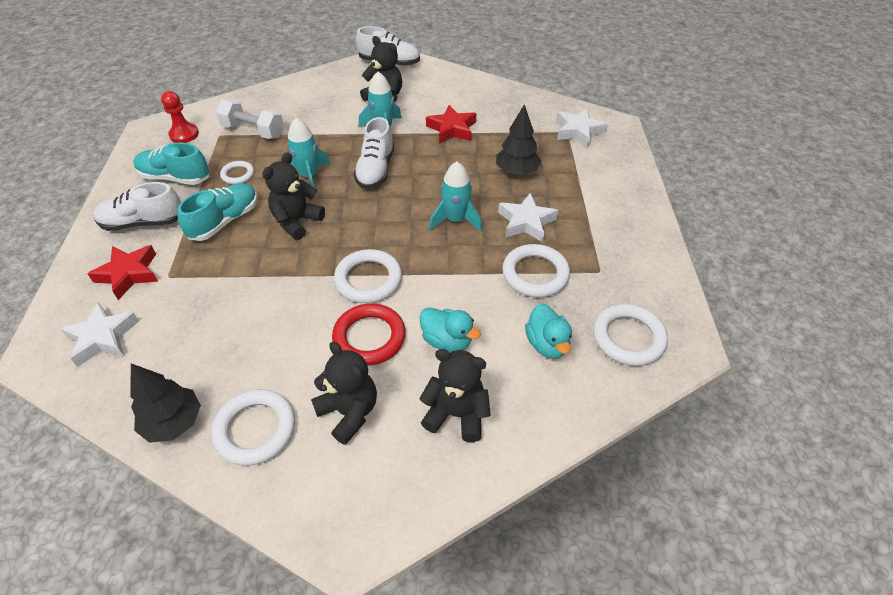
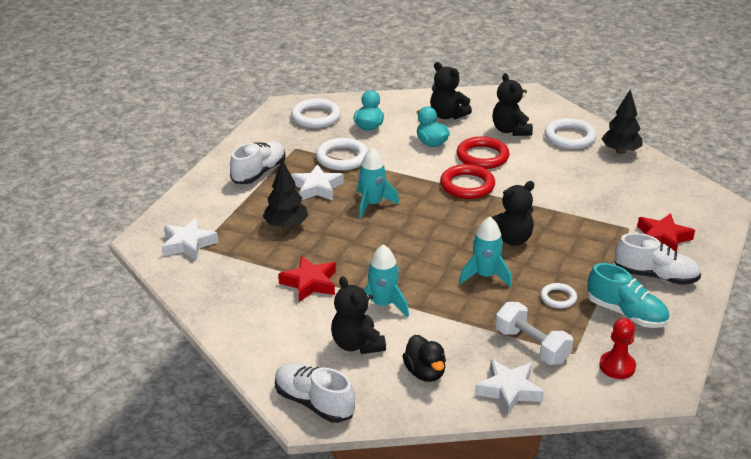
camera: 155 degrees left, 15 degrees down
(102, 338) = (676, 202): white star -> white star (509, 390)
(225, 221) = (576, 257): turquoise shoe -> none
(327, 95) = (425, 373): none -> black duck
(368, 279) = (467, 185): white ring -> red ring
(376, 169) = (416, 264): white shoe -> white shoe (259, 173)

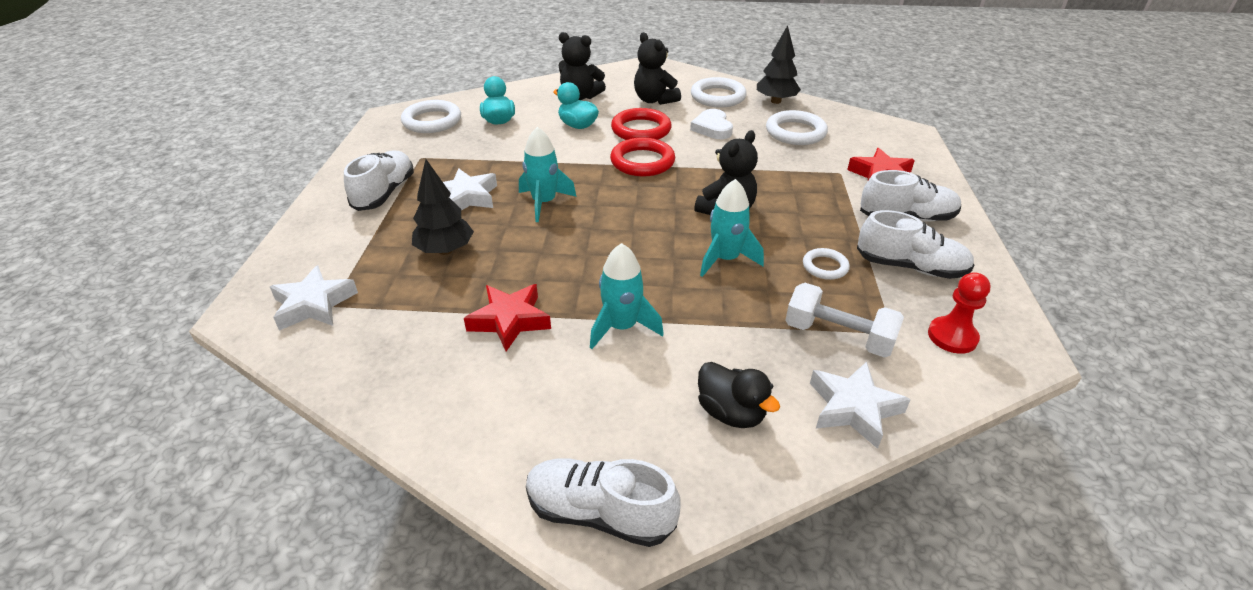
camera: 20 degrees left, 5 degrees up
(342, 158) = (483, 158): white ring -> white ring (795, 132)
(357, 344) = (616, 395): black teddy bear -> none
(545, 166) = (712, 128): none -> white heart
(626, 313) = (910, 267): turquoise shoe -> white shoe

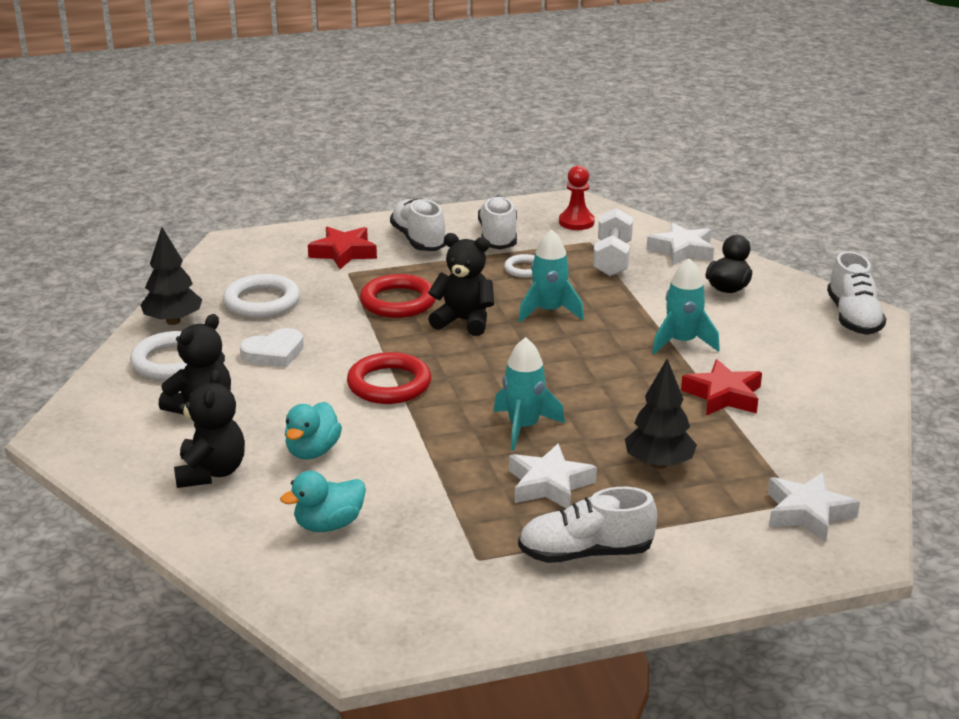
camera: 110 degrees left, 10 degrees down
(432, 121) = (360, 592): white ring -> none
(641, 130) = (302, 401): red ring -> red ring (398, 302)

